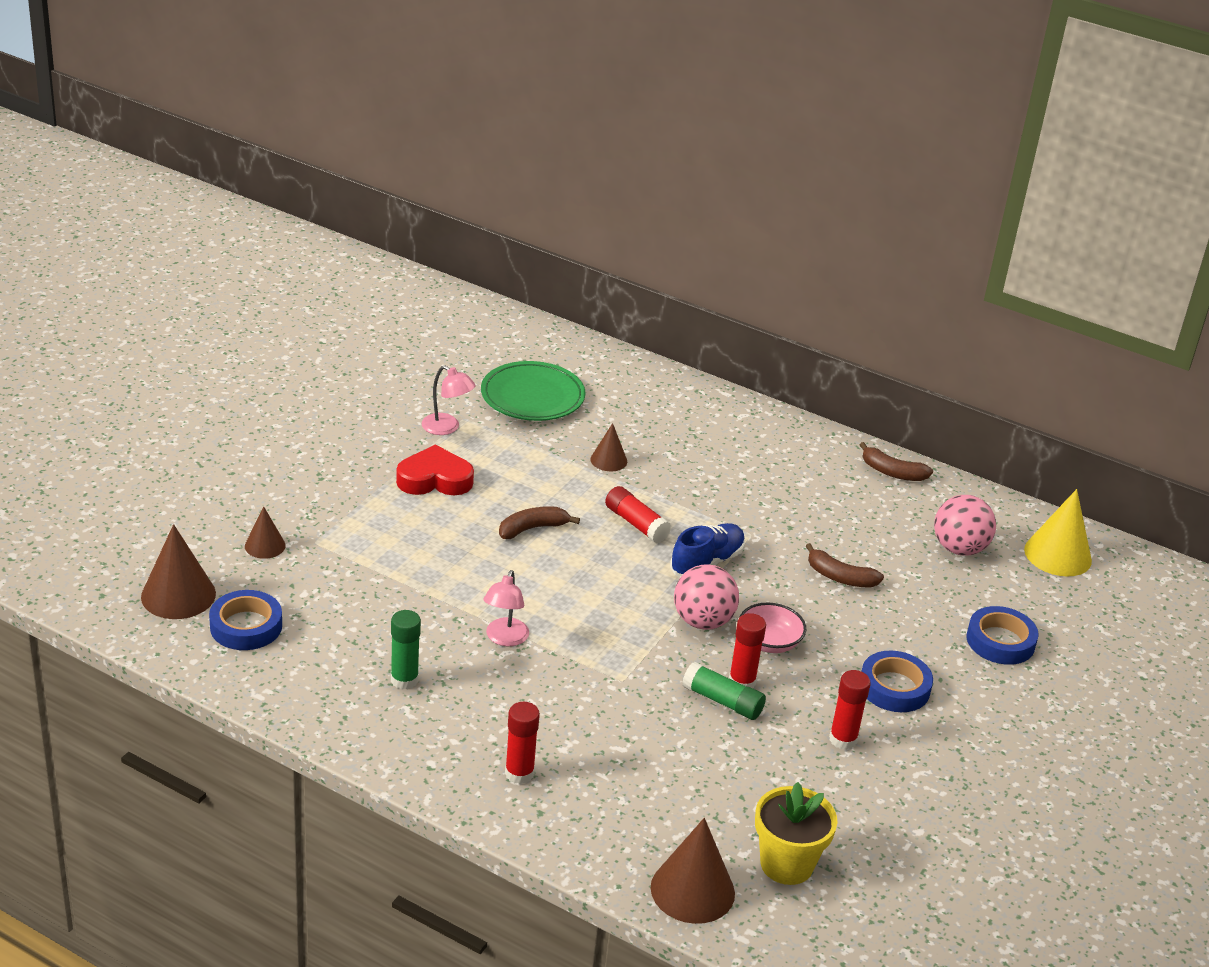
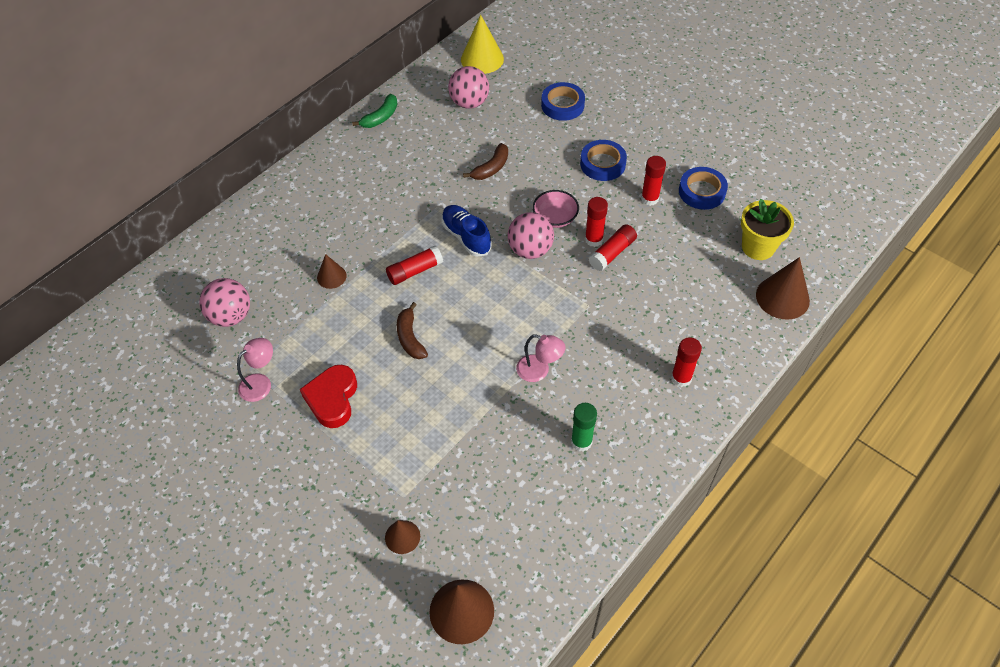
camera: 75 degrees left, 20 degrees up
(246, 626) = (509, 555): blue tape -> blue tape (702, 192)
(532, 396) = (231, 316): green plate -> pink ball
(722, 701) = (612, 253): green glue stick -> red glue stick
(892, 472) = (381, 117): brown banana -> green banana

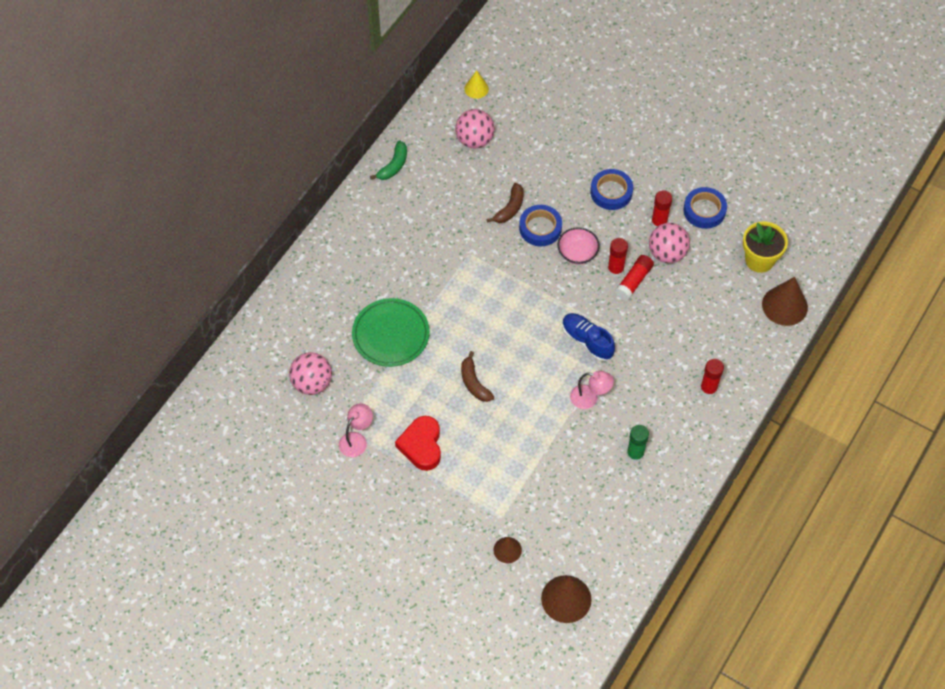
camera: 10 degrees left, 5 degrees up
(331, 276) = (391, 335): brown cone -> green plate
(415, 271) = (463, 320): red glue stick -> none
(466, 237) = (502, 281): blue shoe -> blue shoe (587, 341)
(482, 59) = (476, 88): yellow cone -> yellow cone, size x0.57
(530, 250) = (561, 287): pink ball -> pink ball (667, 253)
(562, 105) = (563, 132): blue tape -> blue tape (540, 228)

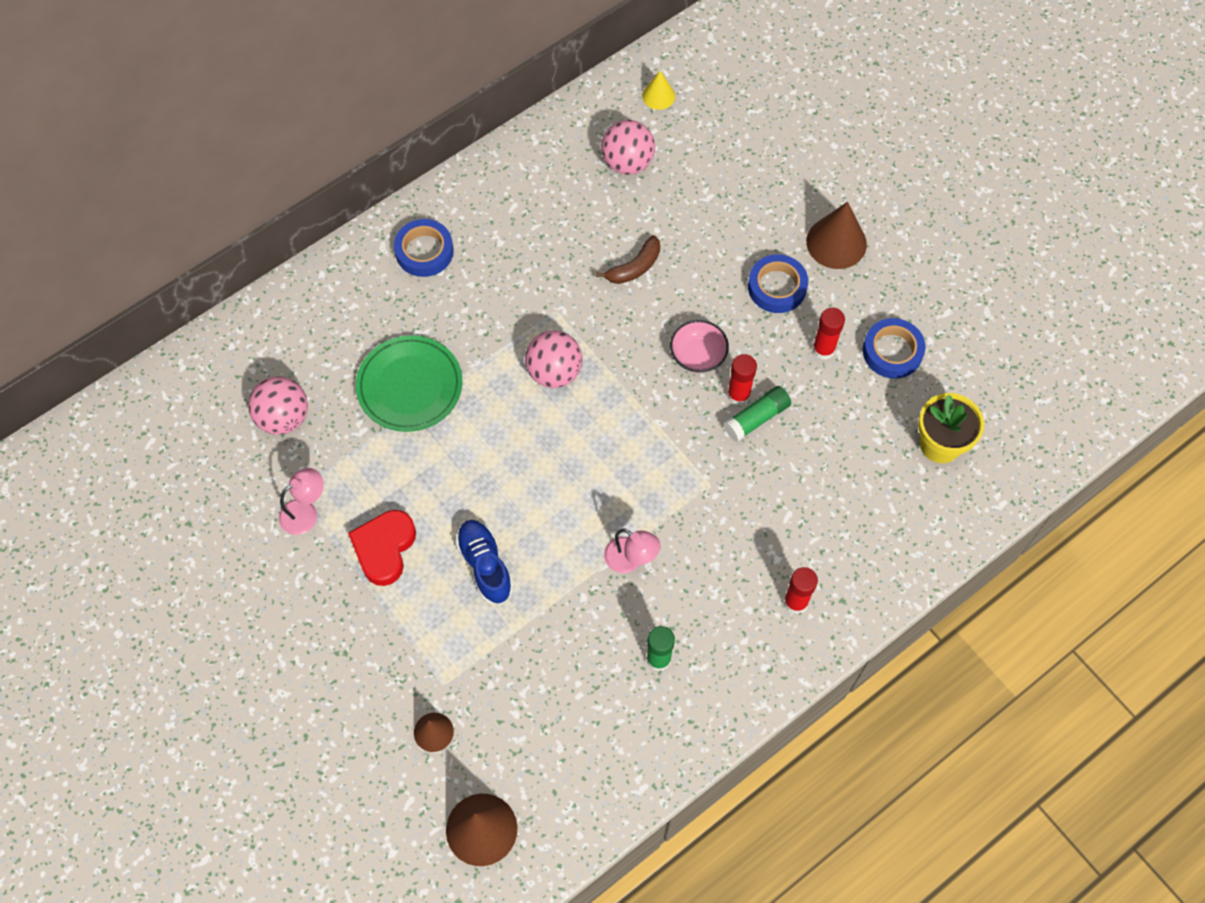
camera: 20 degrees right, 5 degrees up
(393, 166) = (510, 165): green banana -> none
(474, 383) = (488, 487): brown banana -> none
(540, 228) = (663, 306): blue tape -> blue tape (424, 251)
(587, 341) = (660, 480): blue shoe -> blue shoe (485, 565)
(634, 281) = (756, 418): red glue stick -> green glue stick
(667, 253) = (817, 394): pink ball -> pink ball (554, 372)
(784, 305) = (949, 519): brown cone -> brown cone (836, 242)

